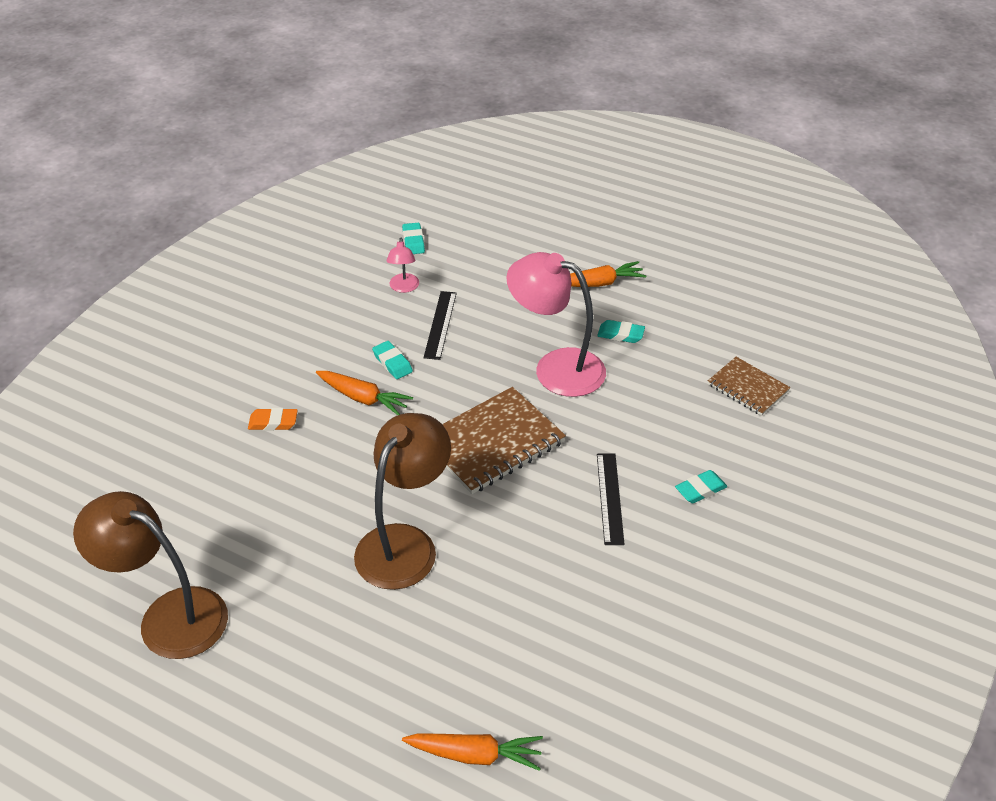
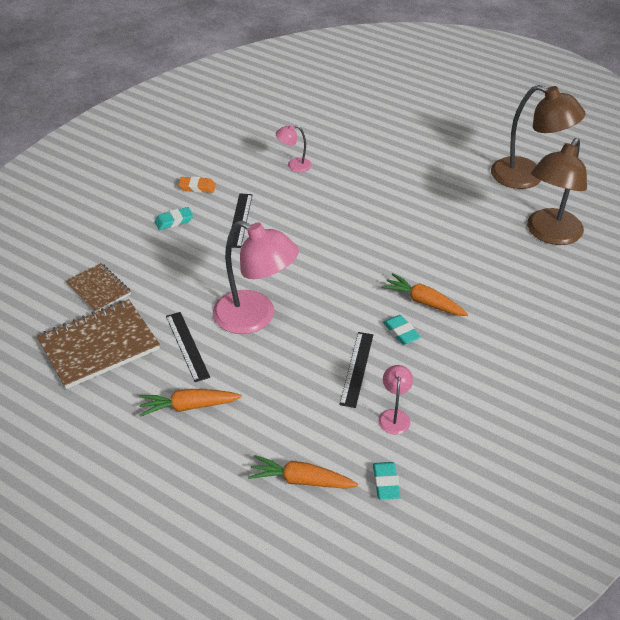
camera: 175 degrees left, 0 degrees up
(273, 422) = (495, 287): orange eraser -> orange eraser (197, 187)
(405, 543) = (384, 203): brown lamp -> brown lamp (549, 234)
(475, 755) = (344, 116): orange carrot -> orange carrot (301, 480)
(493, 443) = (318, 261): brown notebook -> brown notebook (99, 346)
(552, 612) = (294, 165): none -> pink lamp
(620, 334) = (187, 346): turquoise eraser -> black ruler

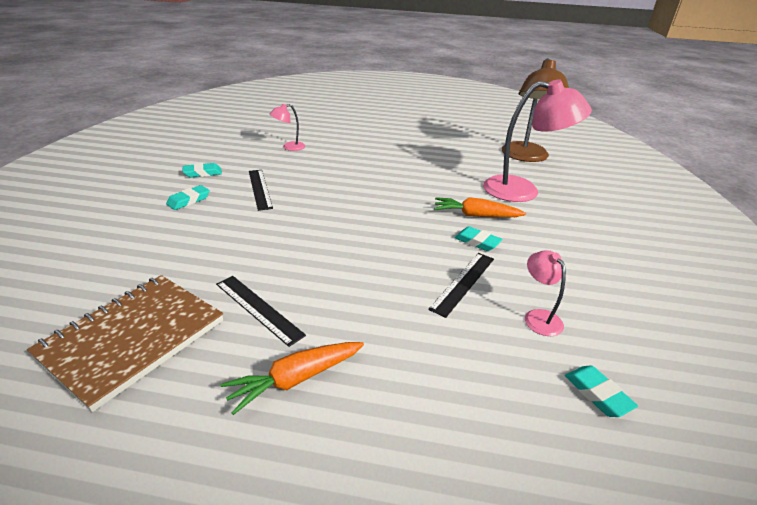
camera: 25 degrees left, 10 degrees down
(98, 289) = (114, 276): brown notebook -> none
(197, 187) = (203, 173): orange eraser -> turquoise eraser
(255, 318) = (324, 262): pink lamp -> pink lamp (522, 190)
(301, 480) = (502, 428): orange carrot -> none
(356, 368) = (463, 282): black ruler -> black ruler turned 45 degrees clockwise
(528, 177) = (477, 130): brown lamp -> none

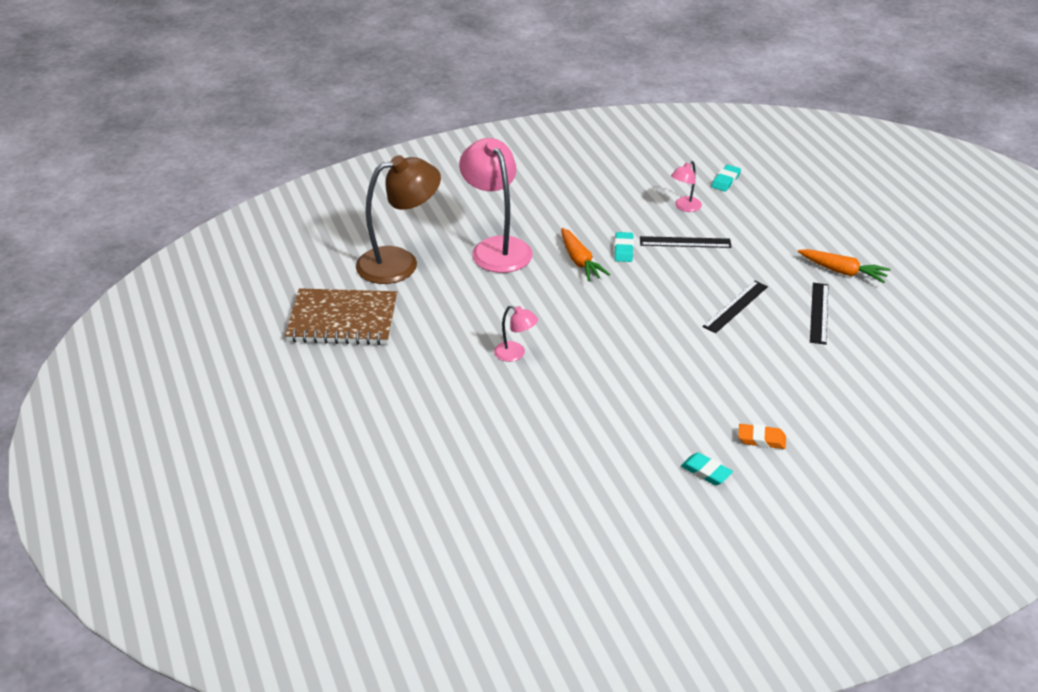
camera: 120 degrees left, 5 degrees up
(133, 339) = (903, 345): brown notebook -> brown notebook (343, 320)
(189, 200) = (761, 439): turquoise eraser -> orange eraser
(260, 189) = (685, 407): black ruler -> black ruler (735, 306)
(289, 147) = (565, 448): pink lamp -> pink lamp (515, 354)

